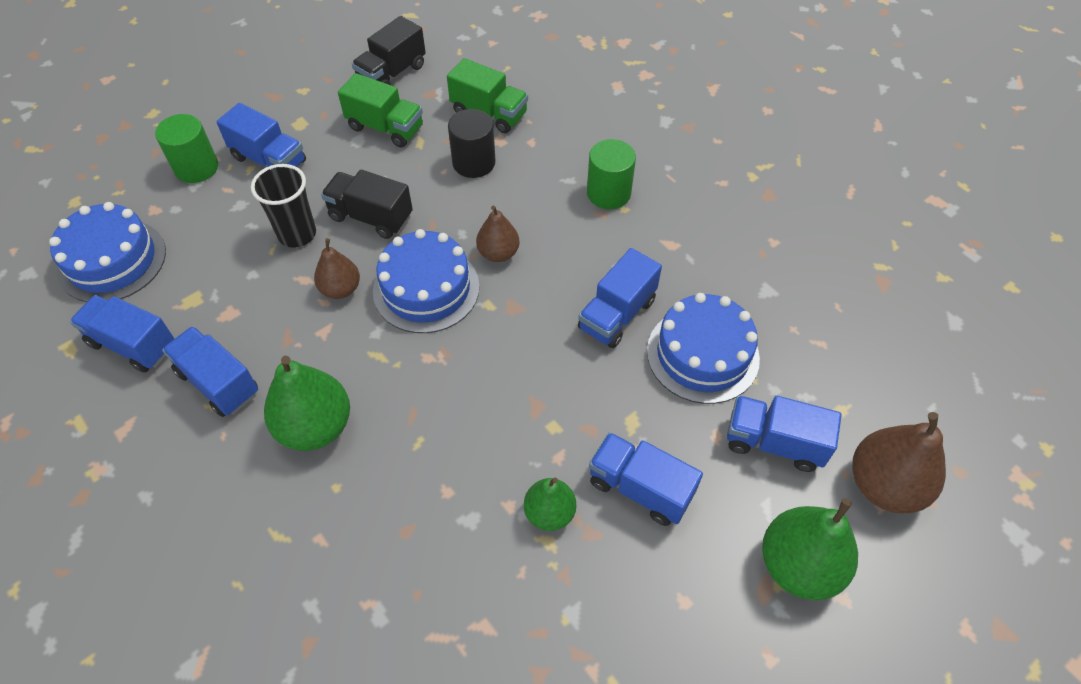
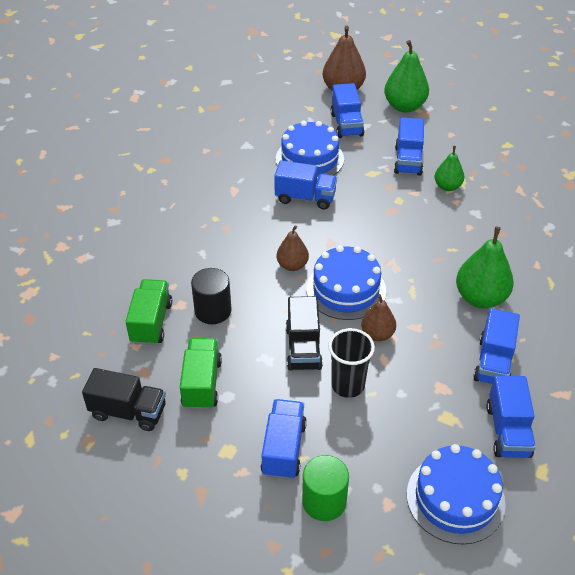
camera: 115 degrees left, 10 degrees down
(608, 193) = (204, 229): green cylinder -> none

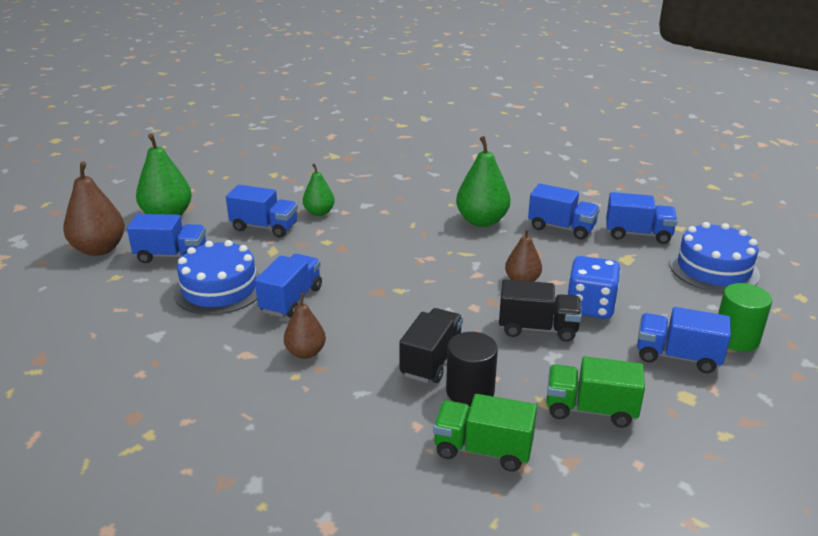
camera: 80 degrees left, 15 degrees down
(128, 412) = (639, 479): black truck -> black truck (431, 360)
(292, 265) = (406, 322): brown pear -> brown pear (305, 352)
(346, 289) = (455, 291): blue cake -> none
(348, 385) = (590, 307): black cup -> blue dice

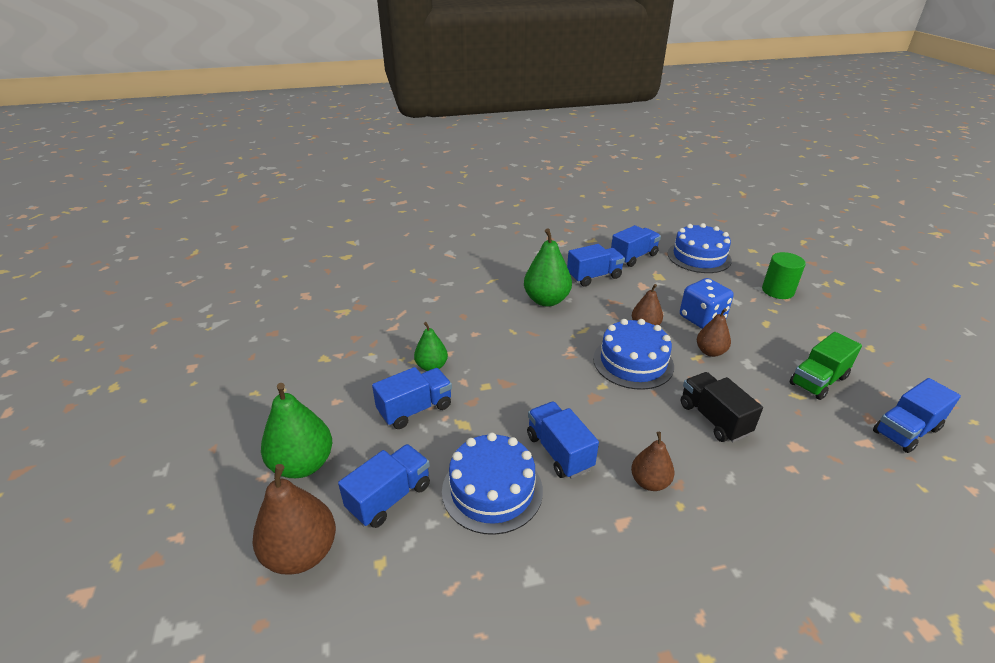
camera: 50 degrees left, 5 degrees up
(455, 293) = (633, 362): none -> blue cake
(470, 391) = (765, 420): black cylinder -> none
(483, 450) = (839, 450): green truck -> none
(537, 328) = (710, 352): black truck -> brown pear
(677, 356) = (782, 319): blue truck -> blue truck (906, 430)

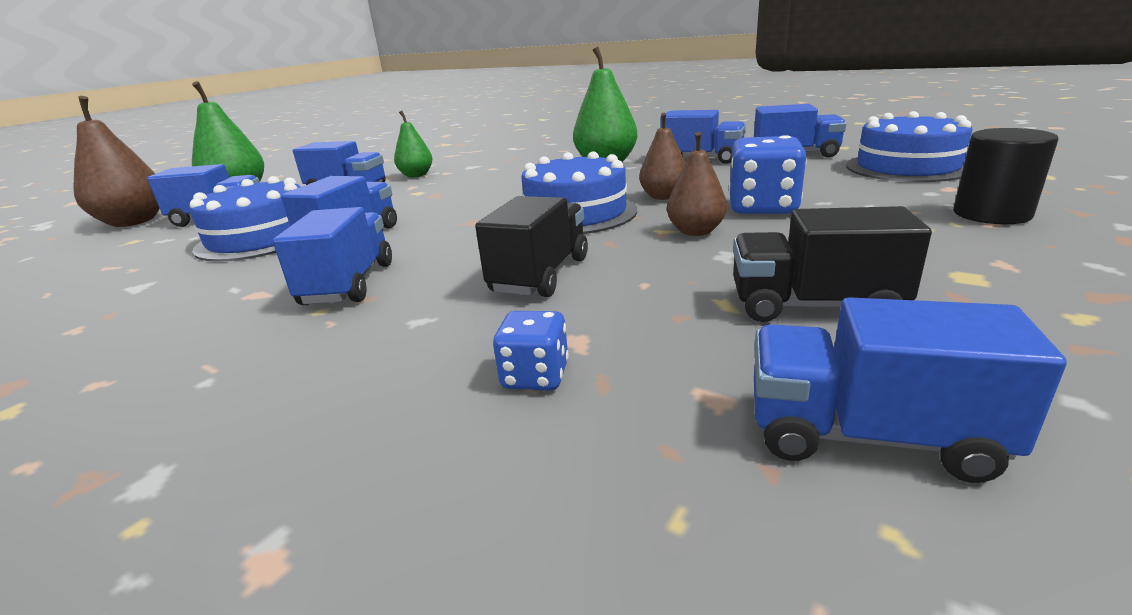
camera: 50 degrees right, 10 degrees down
(649, 482) = (349, 284): brown pear -> blue truck
(777, 291) = (991, 214): green cylinder -> black cylinder
(818, 381) = (814, 306): green truck -> black truck
(818, 471) = (535, 376): none -> blue dice

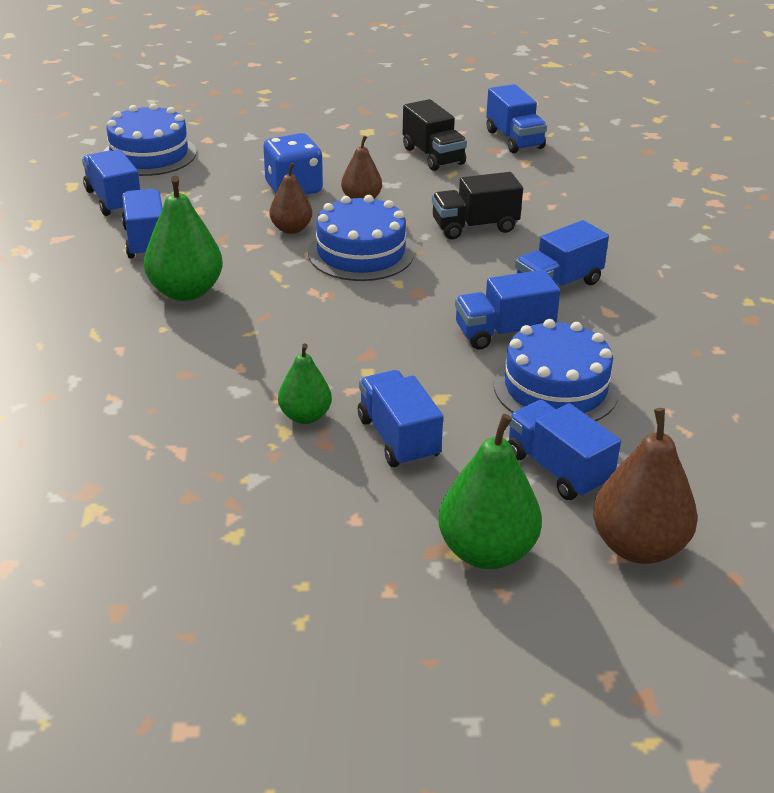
camera: 130 degrees left, 10 degrees up
(535, 376) = (557, 195): blue dice -> none
(991, 214) = (262, 128): black cylinder -> none

